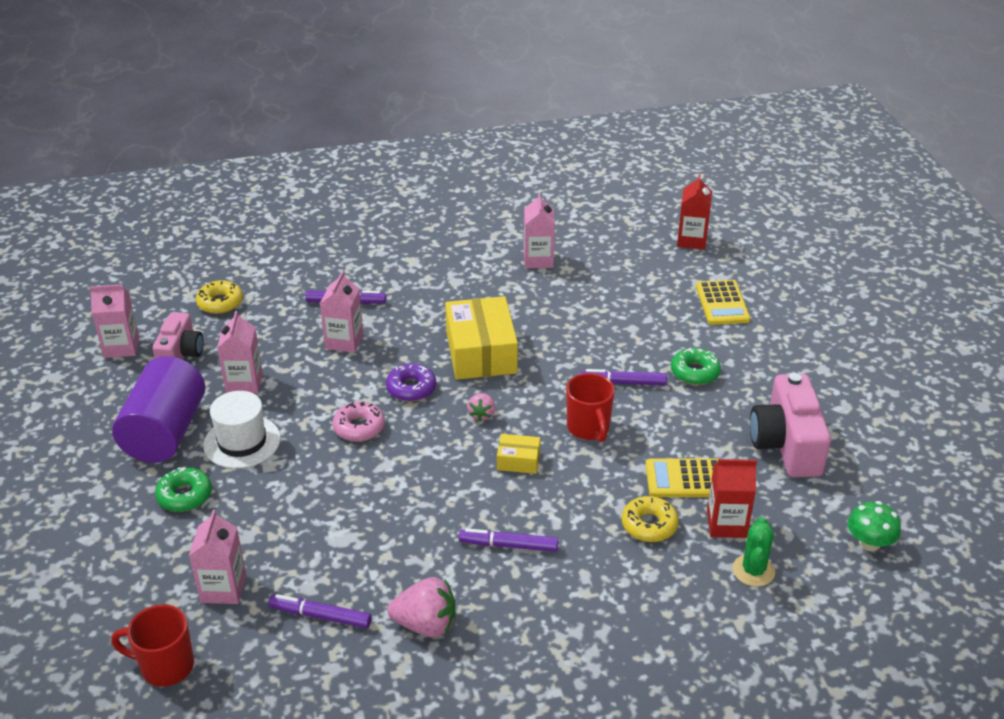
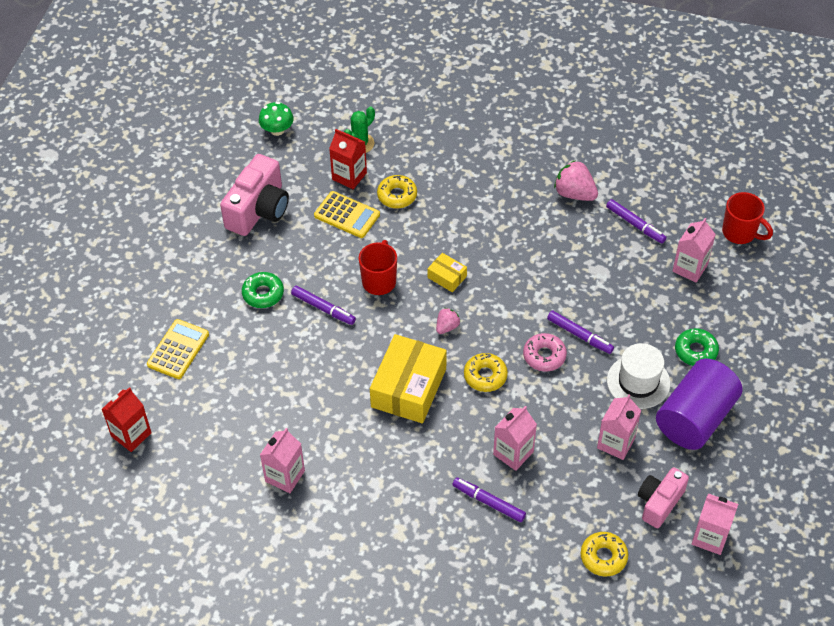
camera: 150 degrees left, 15 degrees up
(411, 388) = (485, 376): purple donut -> yellow donut
(509, 545) = (494, 220): purple marker -> purple marker (579, 335)

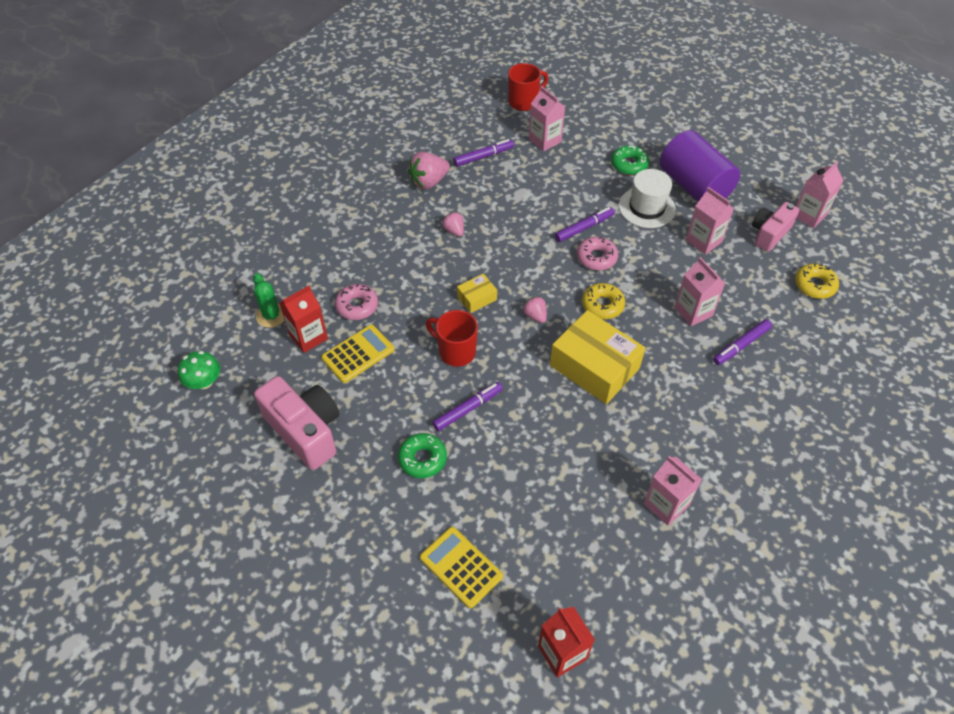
camera: 70 degrees left, 0 degrees up
(397, 195) = (357, 306): yellow donut -> pink donut
(521, 234) = (454, 231): none -> pink strawberry
(659, 502) = (769, 234): pink camera -> pink camera turned 75 degrees clockwise

